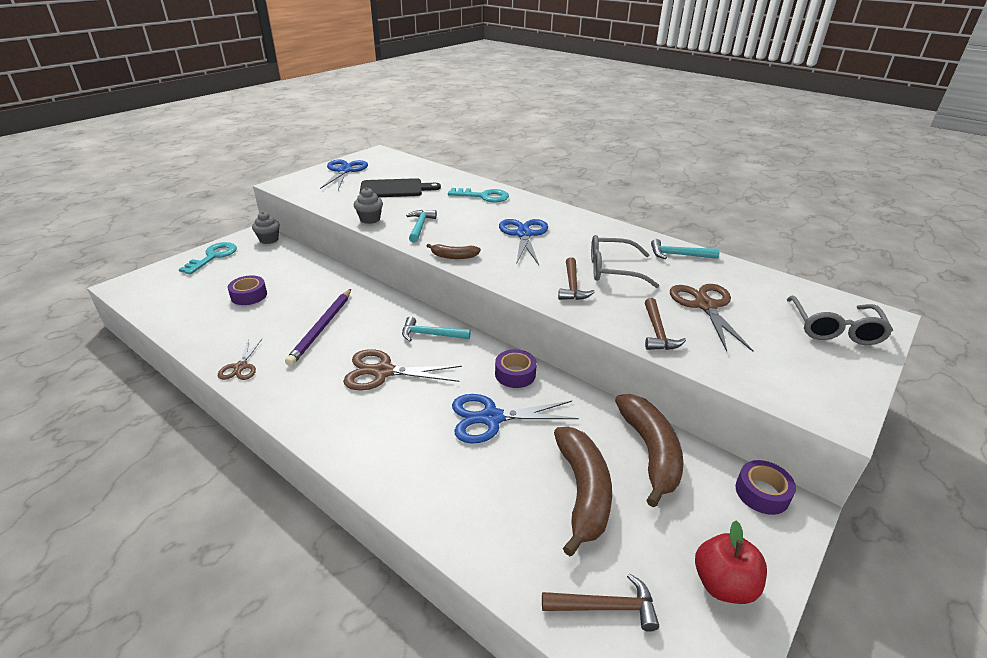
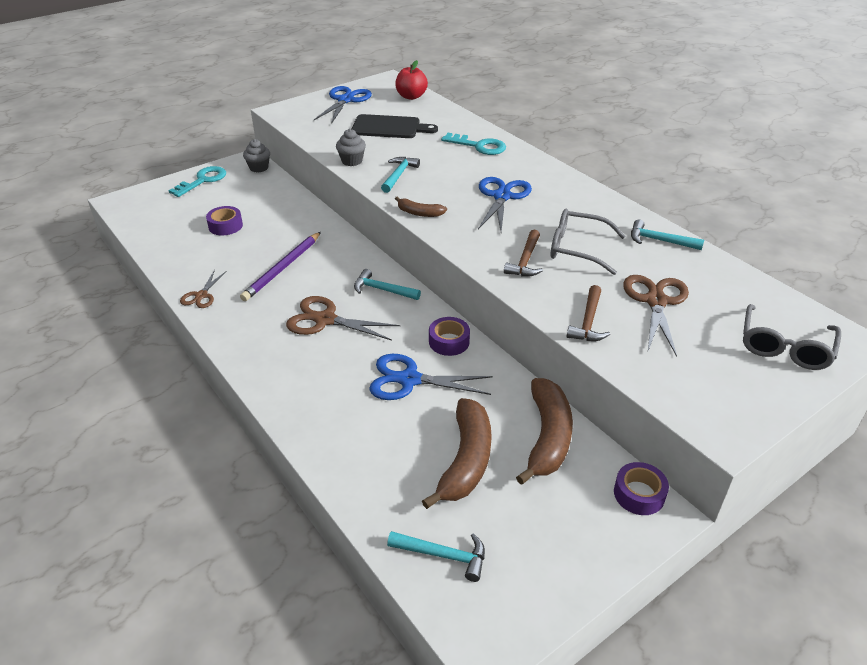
camera: 15 degrees right, 5 degrees up
(606, 607) = (443, 555): brown hammer -> turquoise hammer
(723, 584) = (557, 561): red apple -> red apple (411, 96)

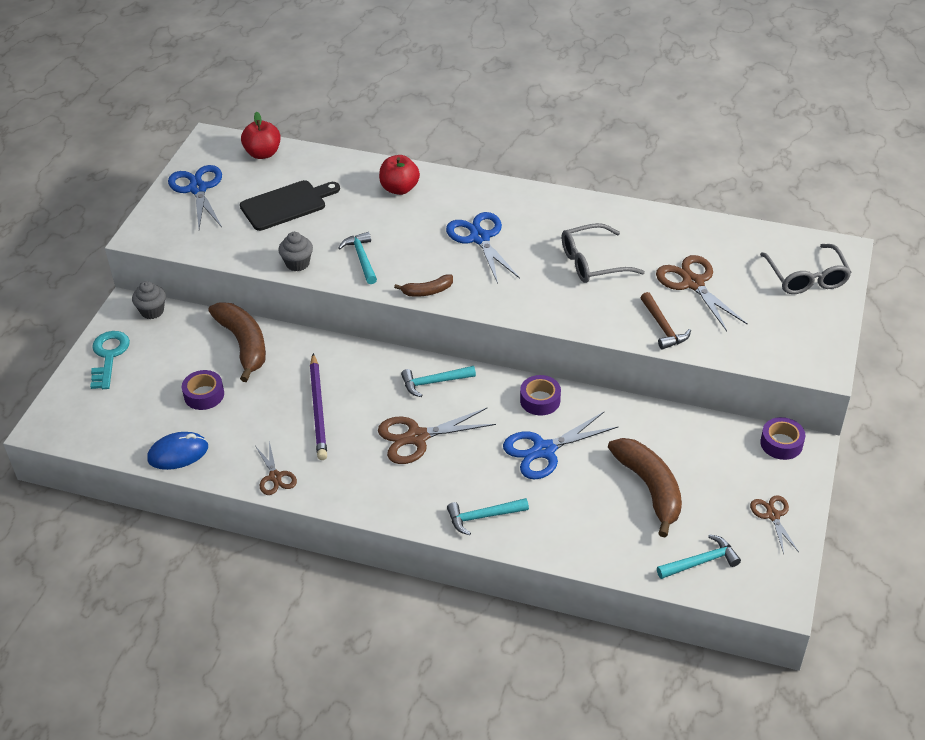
camera: 35 degrees left, 5 degrees up
(166, 251) = (178, 453): none -> blue mouse
(479, 146) = (399, 189): turquoise key -> red apple
(525, 261) = (564, 295): brown hammer -> none
(547, 437) = (687, 437): brown banana -> brown banana (244, 344)
(562, 556) = (772, 515): none -> brown scissors
(659, 240) = (646, 223): turquoise hammer -> turquoise hammer (483, 517)

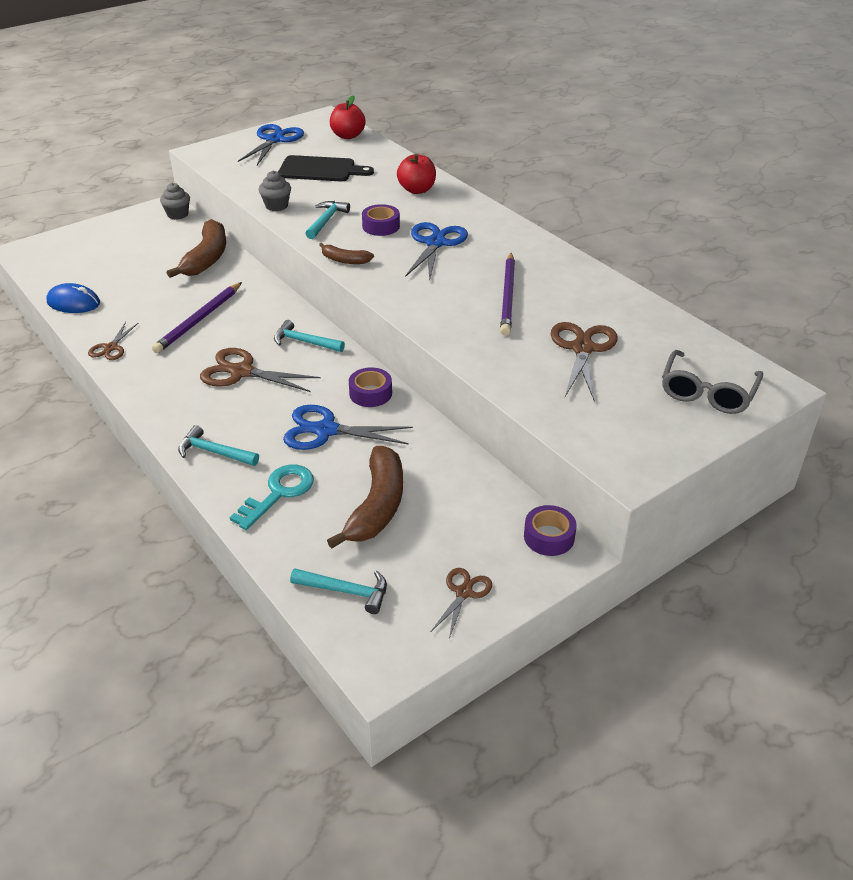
camera: 35 degrees right, 5 degrees down
(109, 356) = (115, 228): turquoise key -> turquoise key (279, 493)
(204, 395) = (139, 276): purple tape -> purple tape (381, 226)
(592, 263) = (508, 296): grey glasses -> purple pencil
(663, 327) = (509, 368): brown hammer -> none

